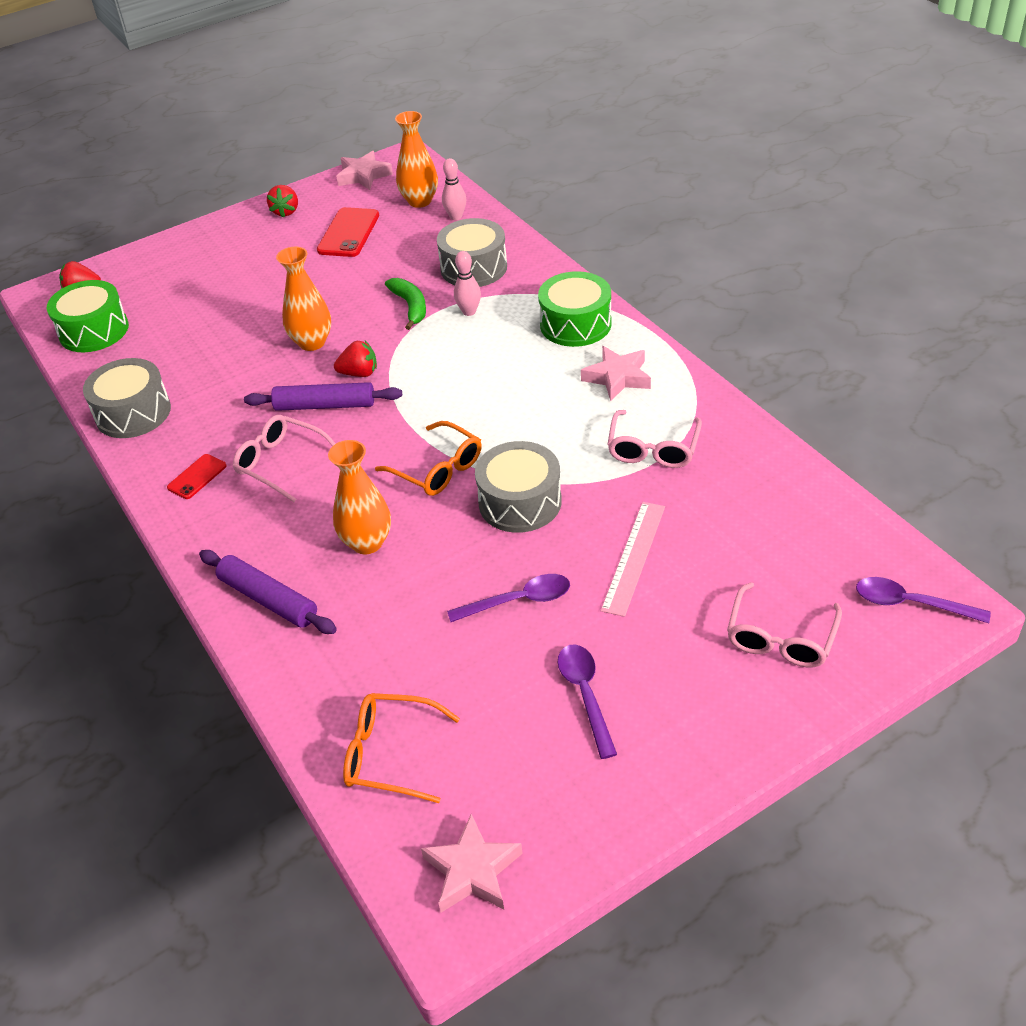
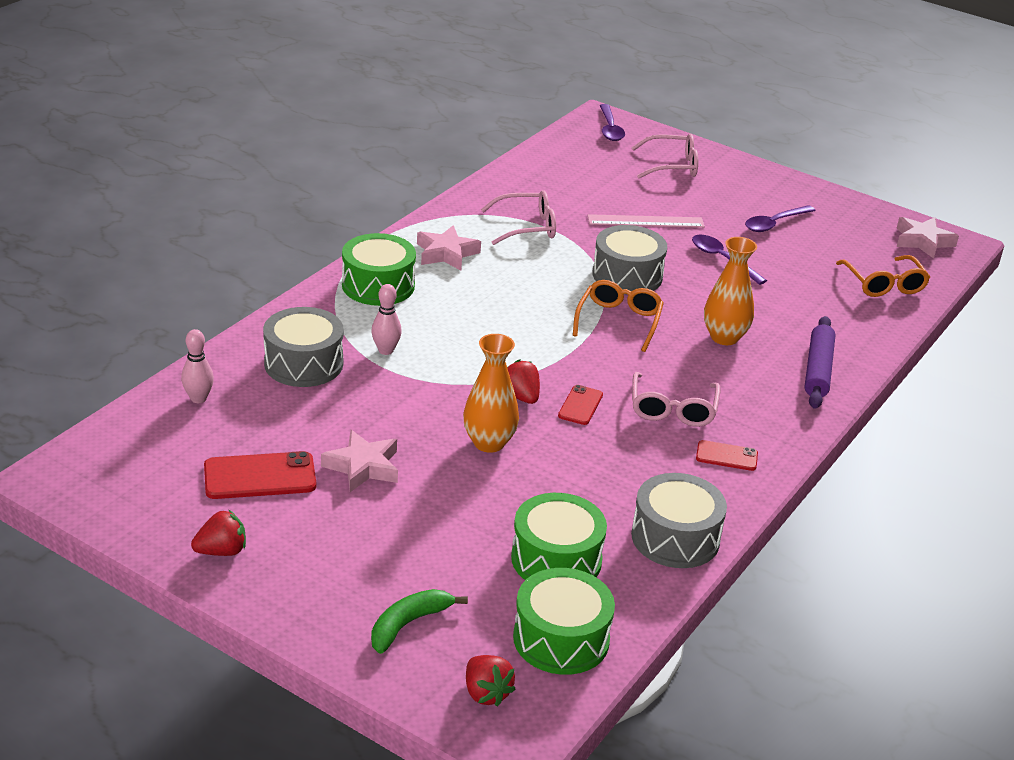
camera: 120 degrees left, 10 degrees down
(163, 346) = (556, 559): none -> green drum
(325, 405) = (580, 405): purple rolling pin -> red phone
(363, 175) = (108, 503): pink star -> pink star (363, 466)
(410, 306) = (394, 390): green banana -> green banana (408, 624)
(420, 201) = (167, 435): orange vase -> none

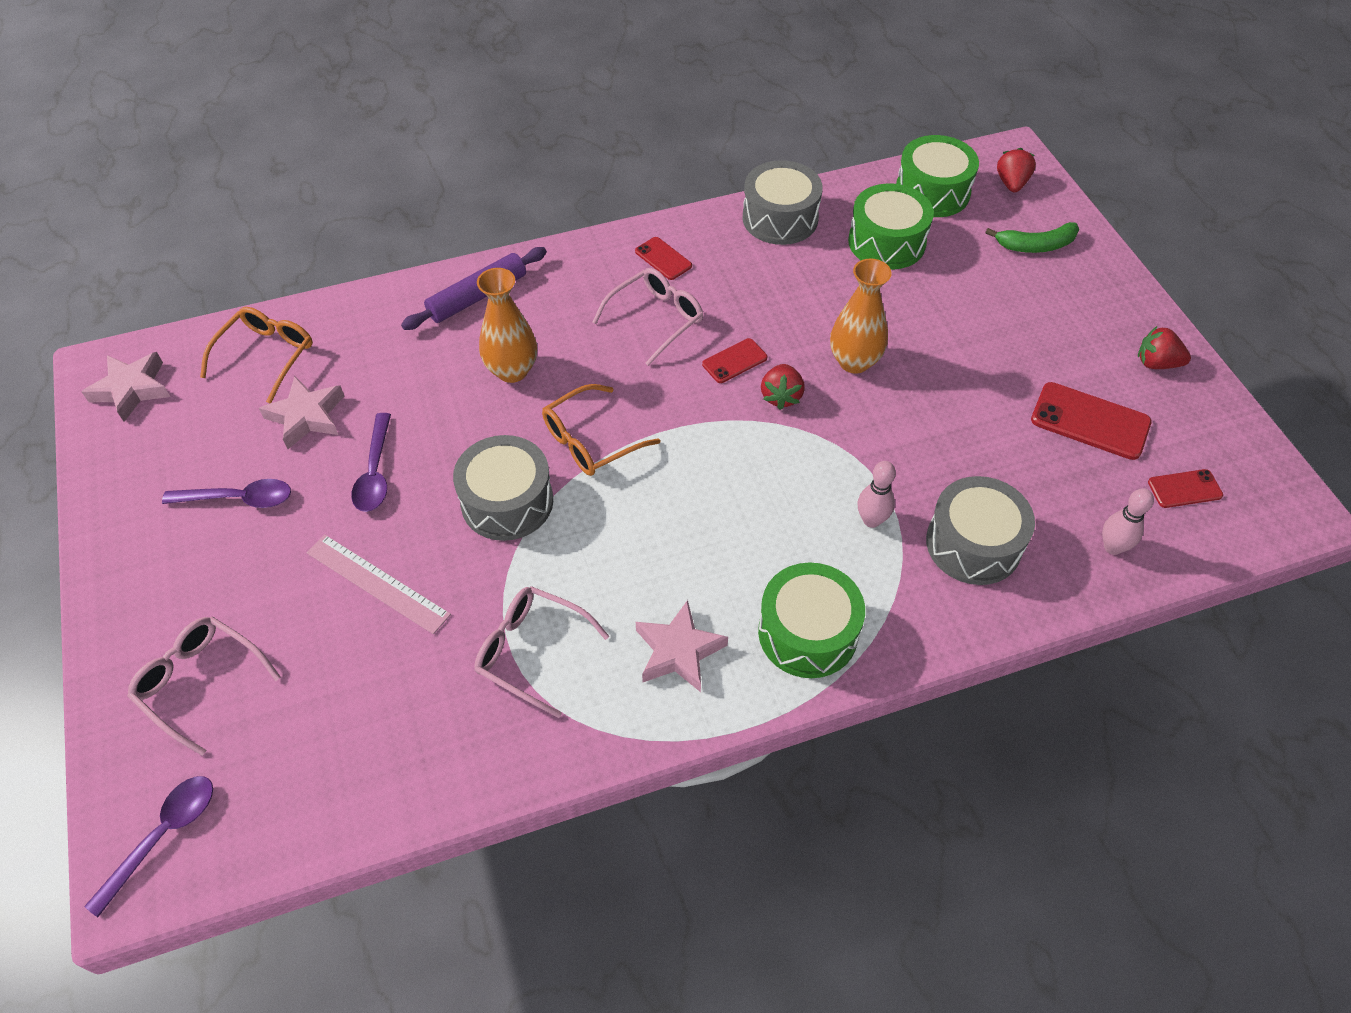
camera: 140 degrees left, 20 degrees up
(155, 457) = (1184, 489): none -> red phone
(363, 466) = (987, 389): pink star -> pink star (307, 416)

